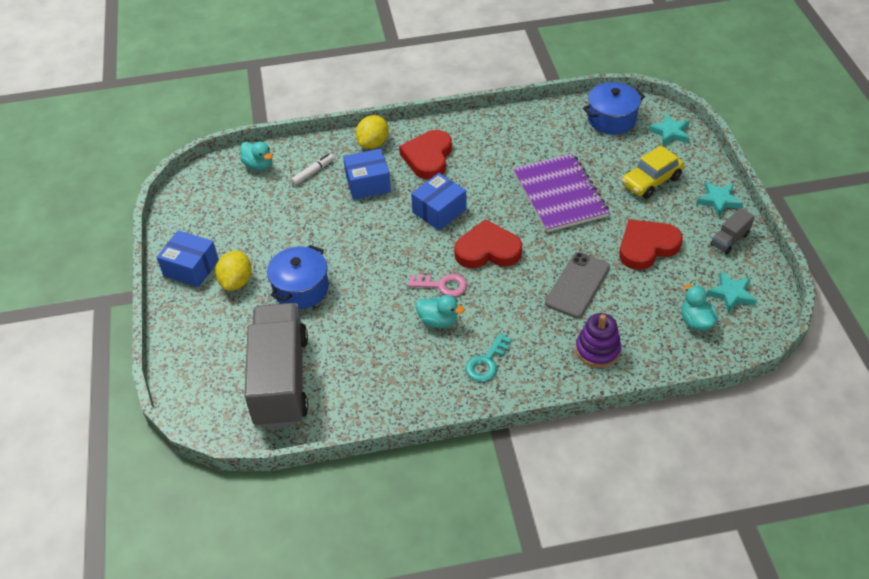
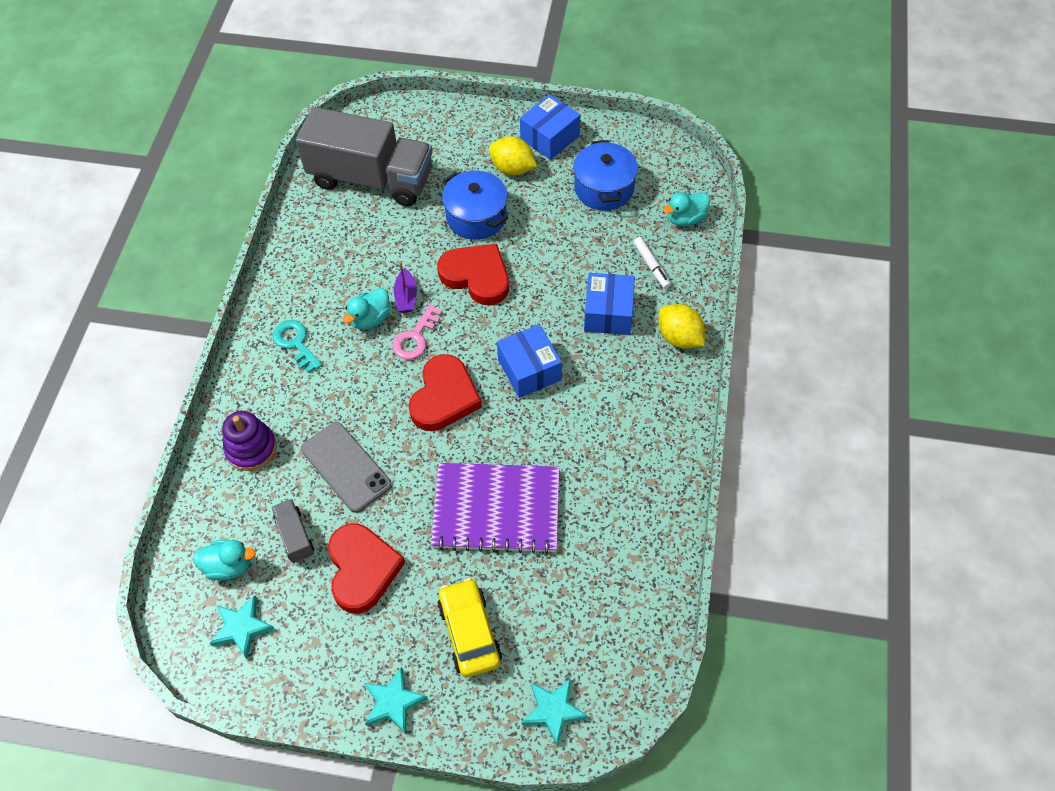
camera: 110 degrees right, 10 degrees up
(405, 305) = (406, 297): none -> purple boat
(428, 157) = (628, 387): red heart -> red heart (477, 276)
(611, 119) = (615, 642): blue pot -> blue pot (604, 188)
(729, 240) = (322, 676): grey truck -> grey truck (295, 536)

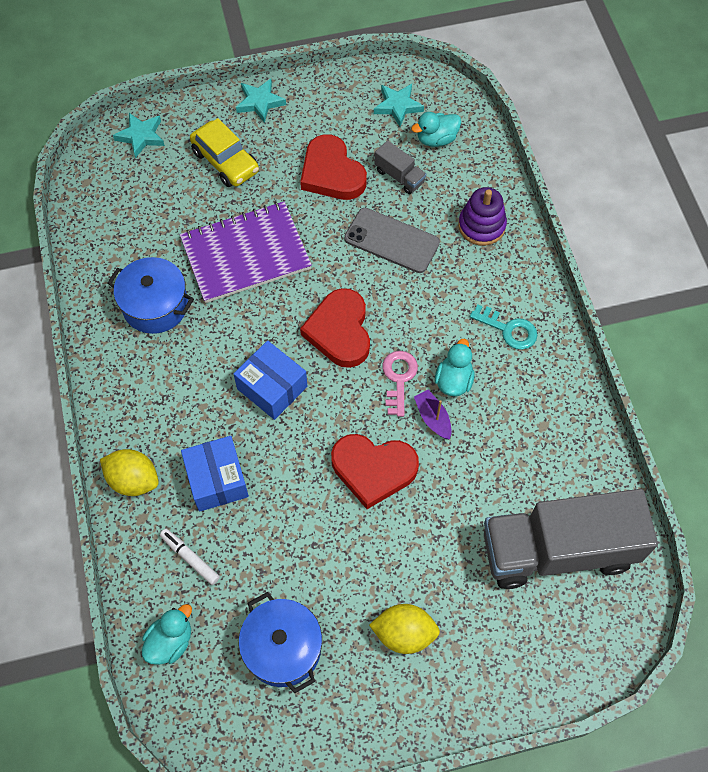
camera: 155 degrees right, 5 degrees up
(476, 217) = (412, 546): blue pot -> blue pot (155, 306)
(550, 137) = (381, 704): blue box -> none

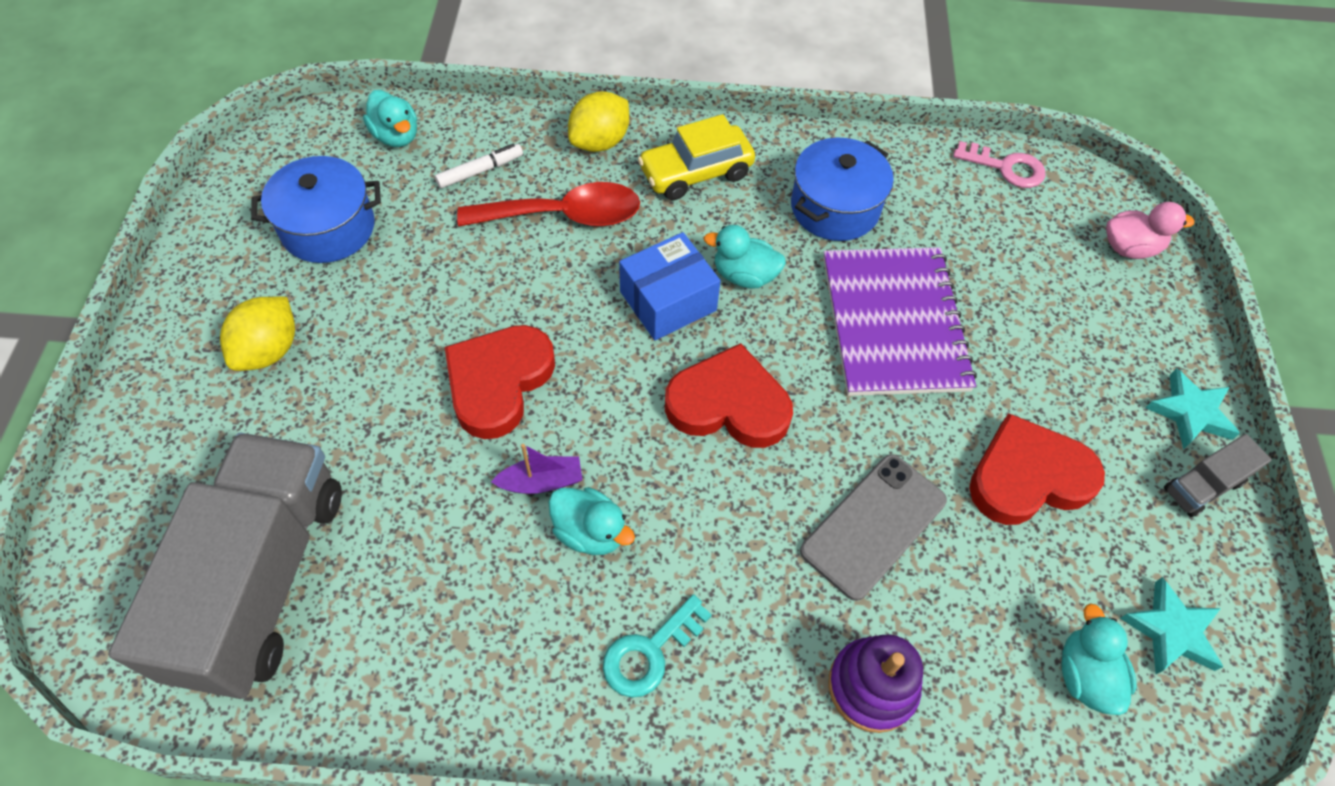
camera: 105 degrees right, 5 degrees down
(141, 136) = (1129, 248): turquoise star -> pink duck
(217, 480) = (564, 215): blue box -> red spoon
(225, 161) = (1070, 338): yellow car -> yellow car (696, 173)
(235, 347) = (744, 275): none -> turquoise duck
(398, 378) = (623, 457): pink key -> pink key (1006, 167)
(399, 176) = (1006, 581): grey truck -> grey truck (1202, 486)

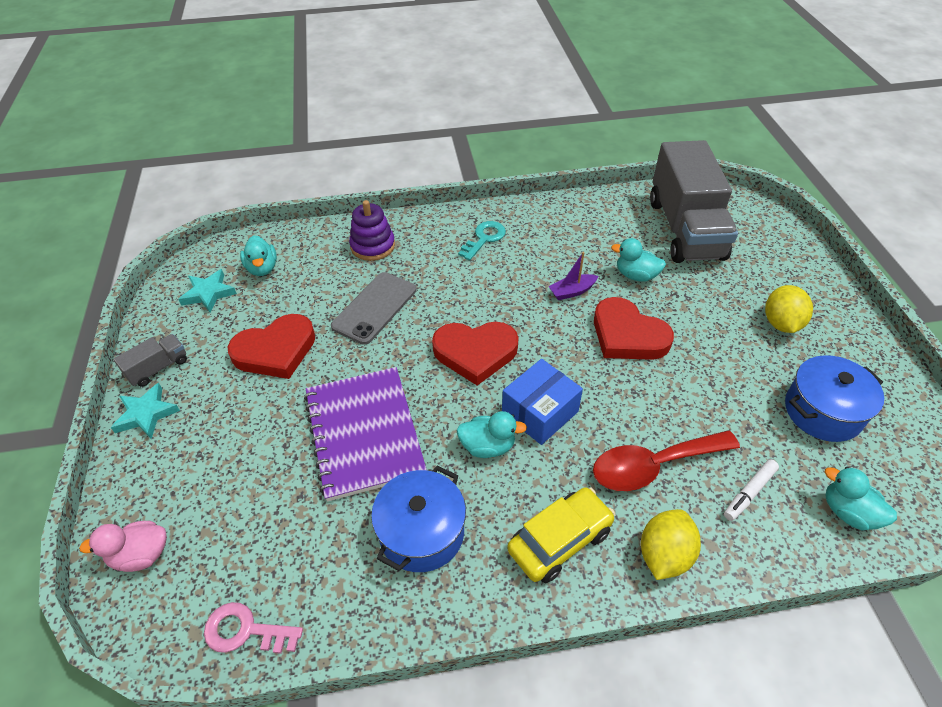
camera: 170 degrees right, 10 degrees down
(498, 382) = (627, 335): red heart -> red heart turned 120 degrees clockwise
(590, 532) = (534, 276): turquoise duck -> turquoise duck (636, 275)

